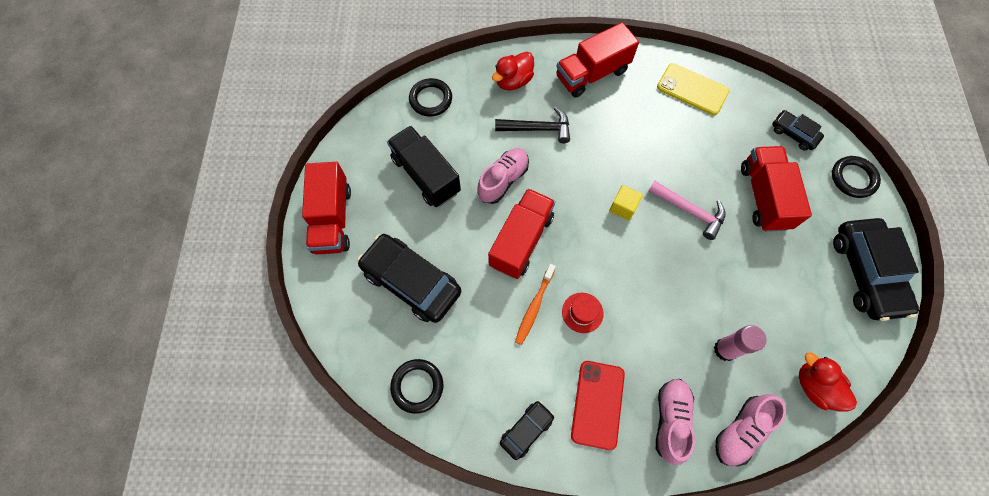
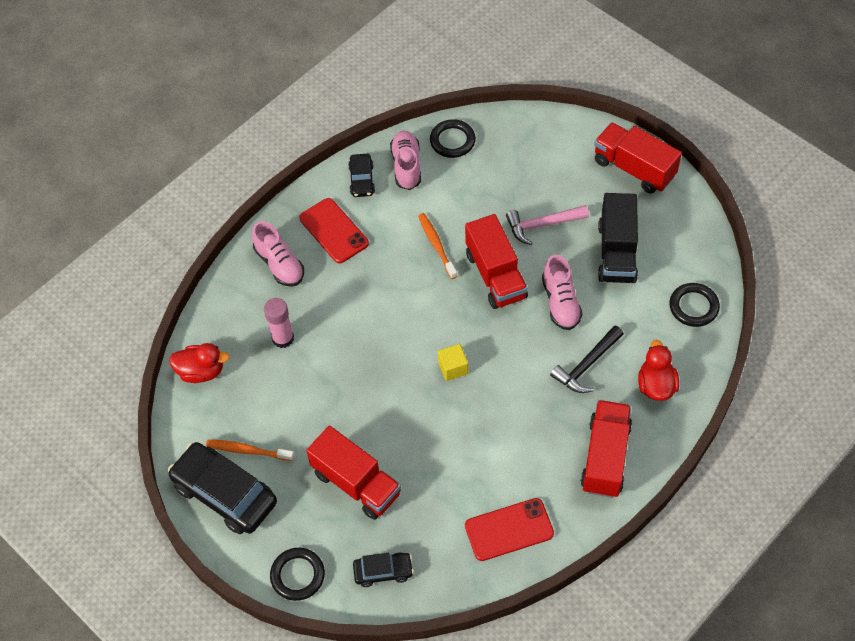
camera: 135 degrees right, 10 degrees down
(411, 282) = (532, 184): black car -> none
(426, 175) = (616, 252): black truck -> black truck turned 90 degrees clockwise
(582, 312) = (401, 271): red hat -> none
(690, 211) = (401, 414): pink hammer -> pink hammer (542, 225)
(692, 89) = (509, 529): yellow phone -> red phone
(741, 430) = (229, 299): pink shoe -> pink shoe (406, 166)
(824, 288) = (248, 451): none -> orange toothbrush

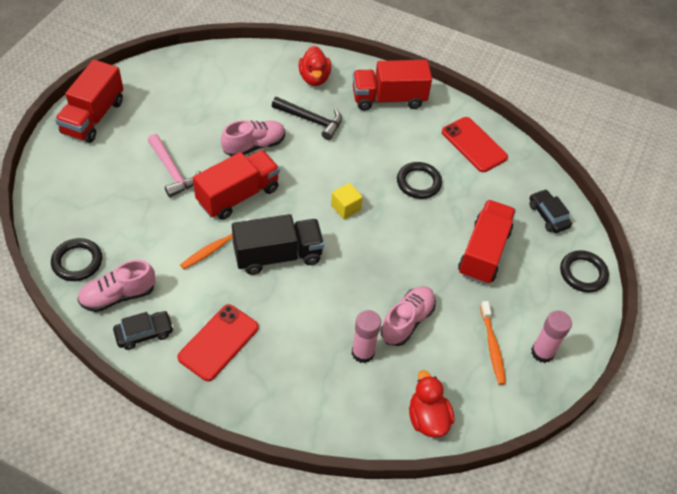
camera: 115 degrees left, 5 degrees down
(225, 494) = (542, 352): black car -> pink glue stick
(279, 264) = (274, 383): pink shoe -> pink shoe (407, 321)
(616, 252) = (191, 117): black truck -> black truck (278, 255)
(656, 385) = (314, 78): red duck -> red duck turned 75 degrees counterclockwise
(693, 307) = (234, 64): black ring -> black ring (418, 182)

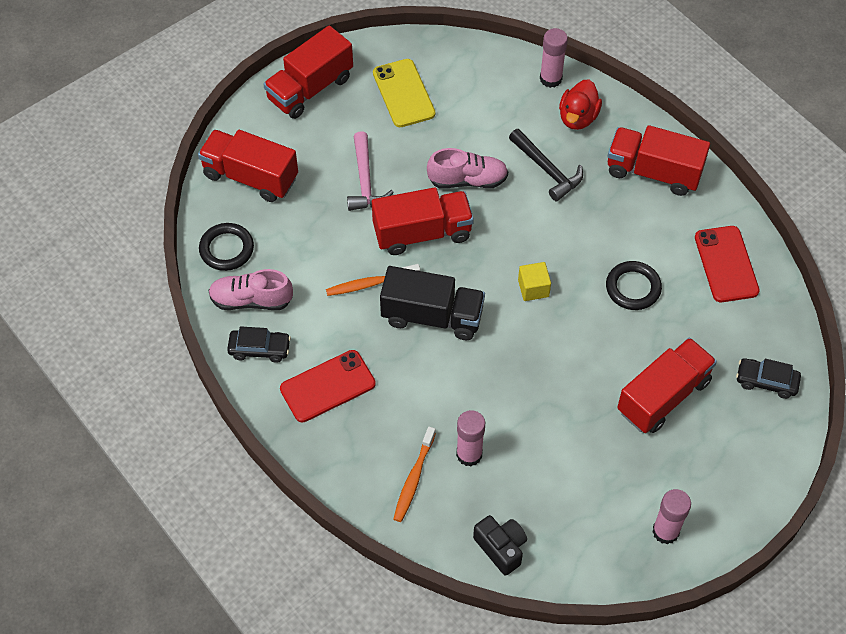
camera: 30 degrees right, 5 degrees up
(73, 198) = (250, 177): none -> red truck
(172, 99) = (403, 93): none -> yellow phone
(280, 58) = (550, 79): none -> pink glue stick
(407, 321) = (534, 439): pink shoe -> none
(427, 418) = (501, 548): red duck -> black camera
(492, 346) = (613, 503): orange toothbrush -> orange toothbrush (414, 478)
(548, 215) = (766, 381): black car -> black car turned 75 degrees counterclockwise
(583, 273) = (767, 463): black ring -> none

